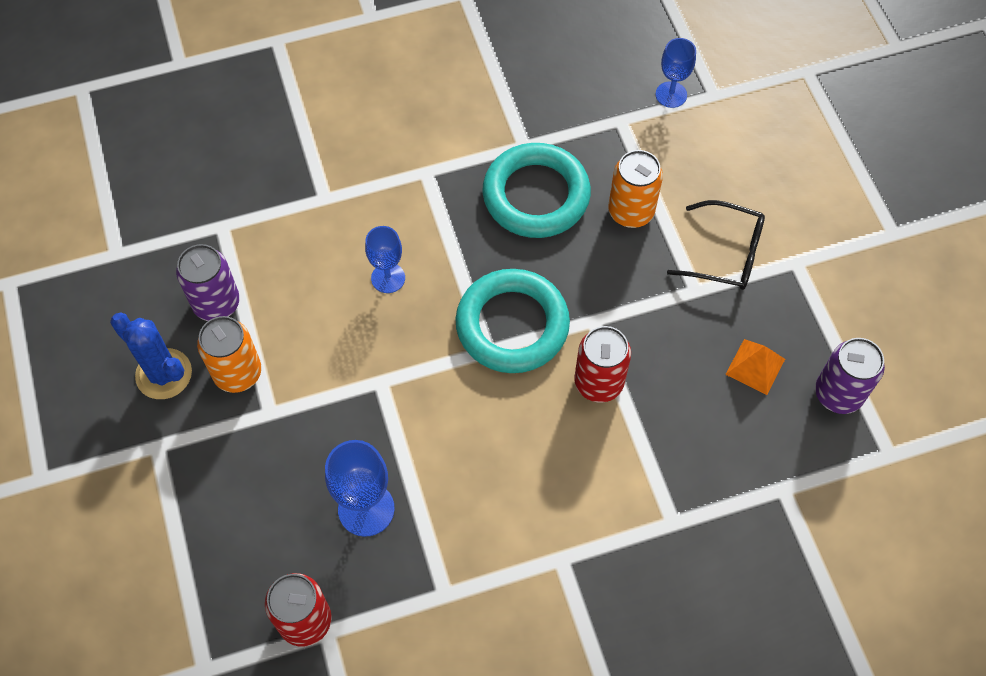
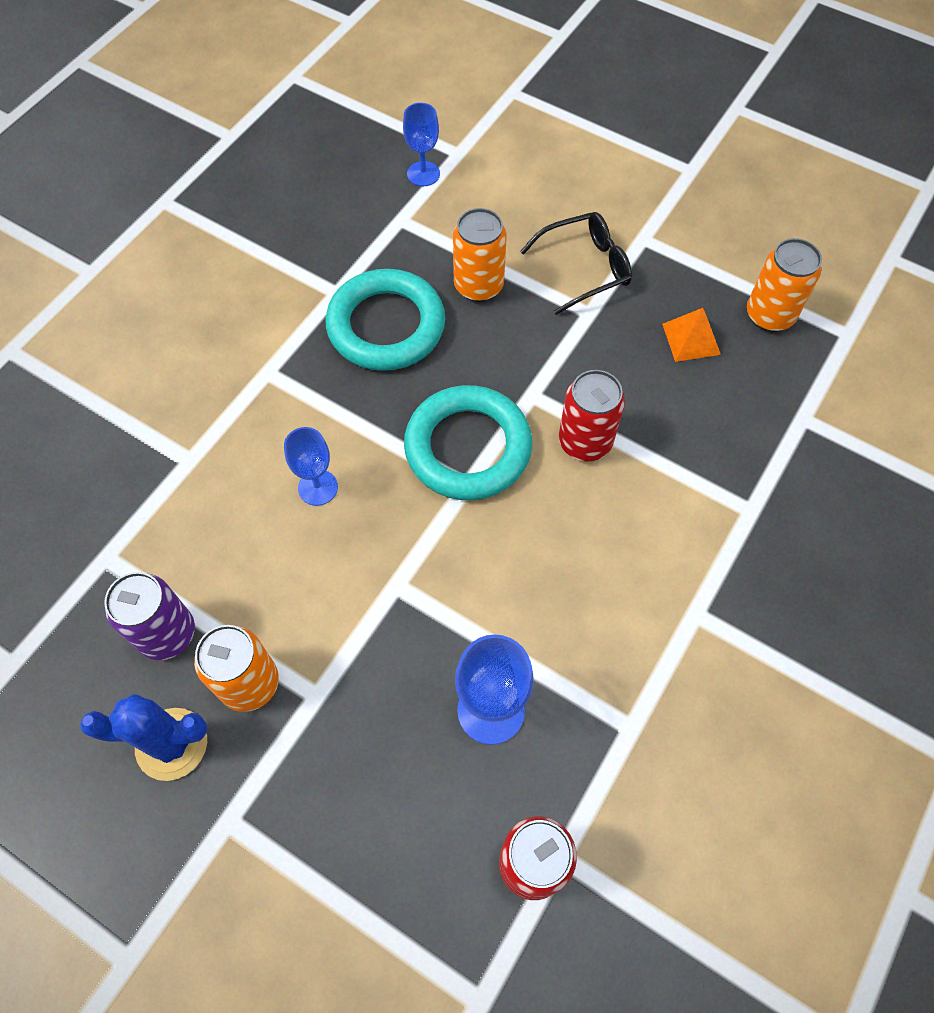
camera: 40 degrees left, 0 degrees up
(838, 394) = (769, 315): purple can -> orange can

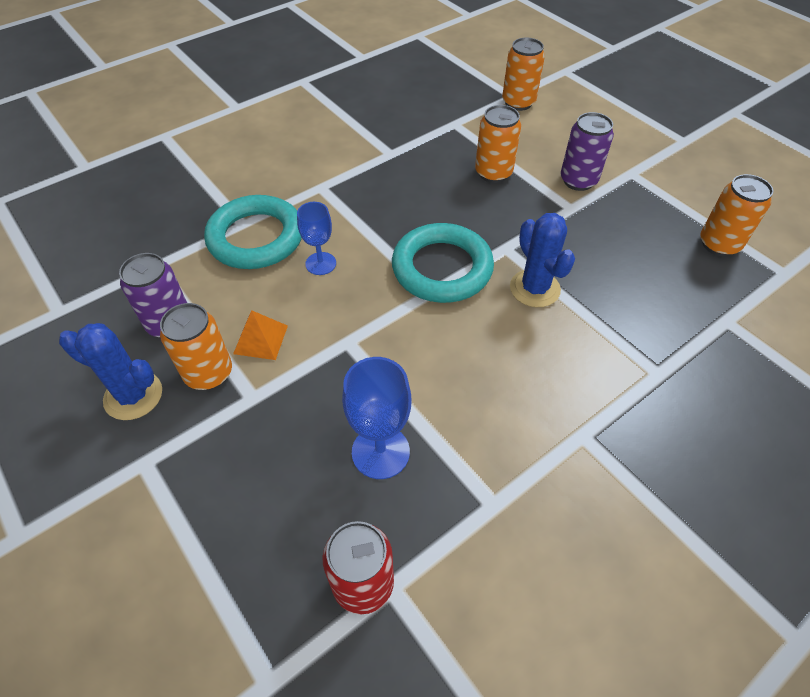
camera: 20 degrees right, 10 degrees down
(386, 326) = (416, 180): turquoise ring -> turquoise ring (256, 238)
(423, 174) = (482, 102): blue goblet -> none
(470, 162) = (518, 102): none -> orange can
(585, 268) = (578, 180): black glasses -> purple can
(585, 442) = (534, 288): red can -> blue cactus
(691, 339) = (647, 244): orange pyramid -> orange pyramid (260, 339)

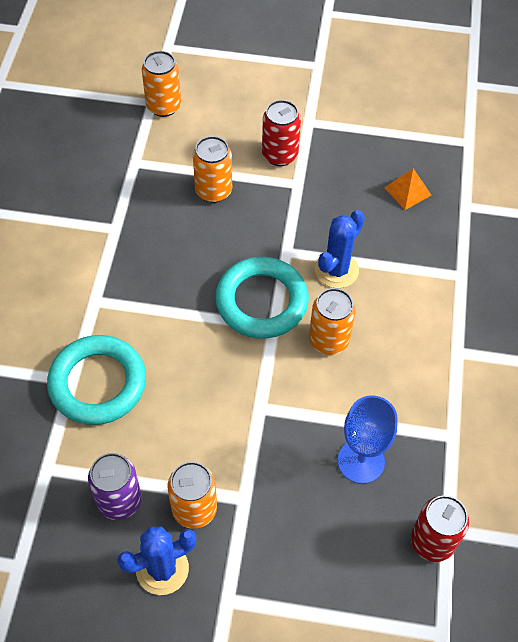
camera: 45 degrees left, 5 degrees up
(260, 339) = (200, 456): orange pyramid -> orange pyramid (407, 191)
(320, 263) = (173, 365): blue goblet -> none
(534, 288) = (336, 270): blue cactus -> blue cactus turned 75 degrees counterclockwise
(578, 180) = (280, 155): purple can -> red can
(719, 244) = (414, 147): orange can -> orange can (329, 340)

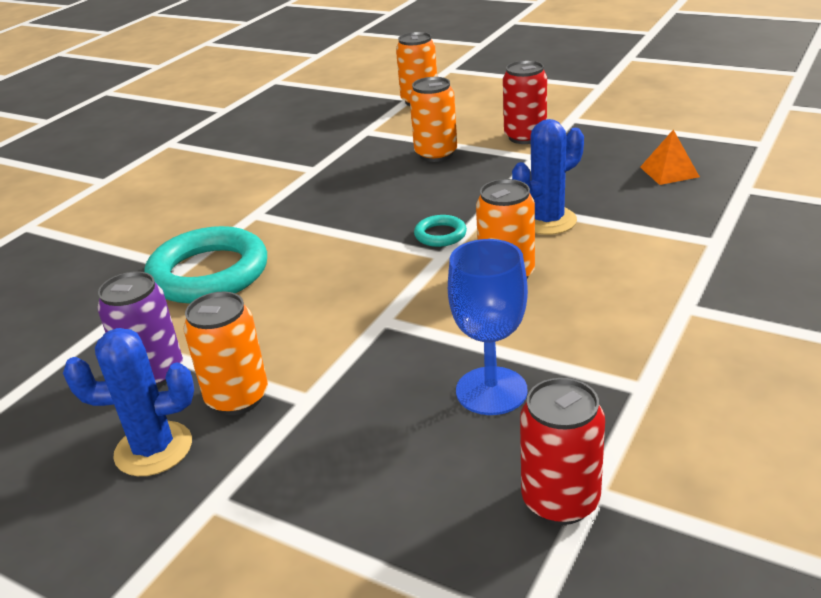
camera: 25 degrees right, 25 degrees down
(261, 301) = (440, 235): turquoise ring -> turquoise ring, size x0.45

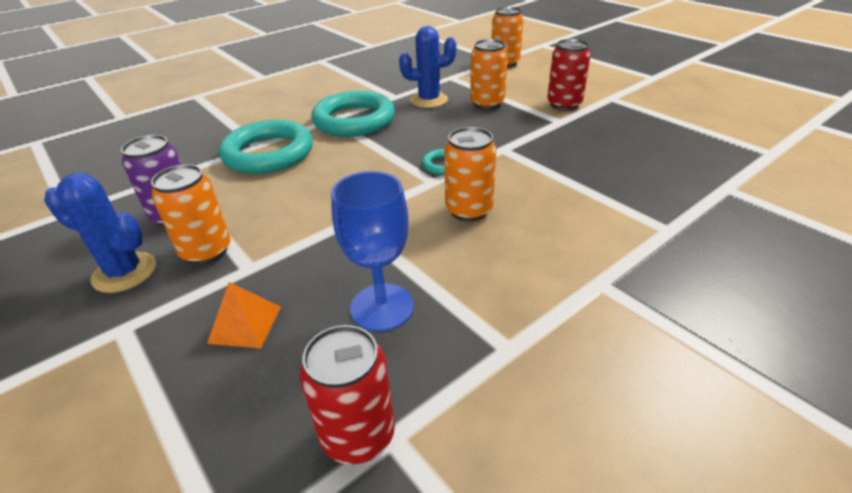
camera: 20 degrees right, 5 degrees up
(286, 209) = (354, 120): none -> turquoise ring
(547, 221) = (533, 174): blue cactus -> blue cactus (429, 100)
(669, 172) = (666, 158): orange pyramid -> orange pyramid (245, 324)

